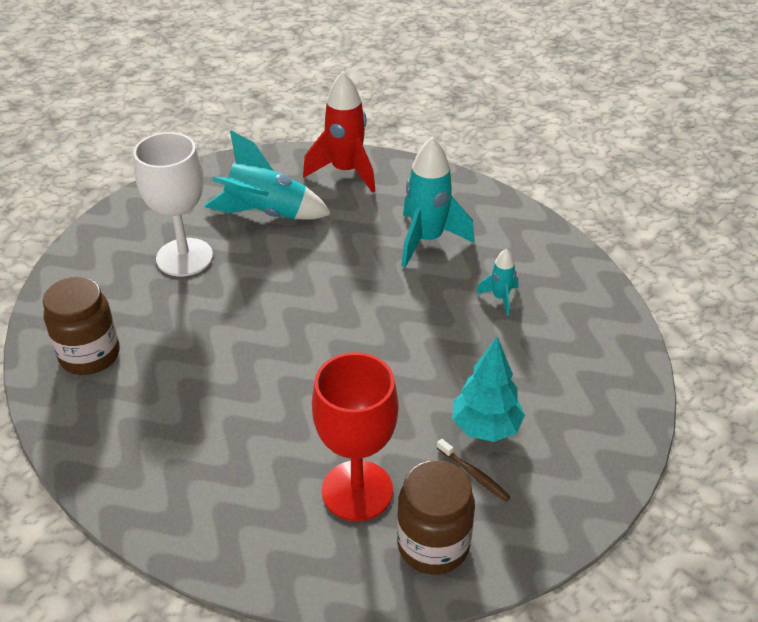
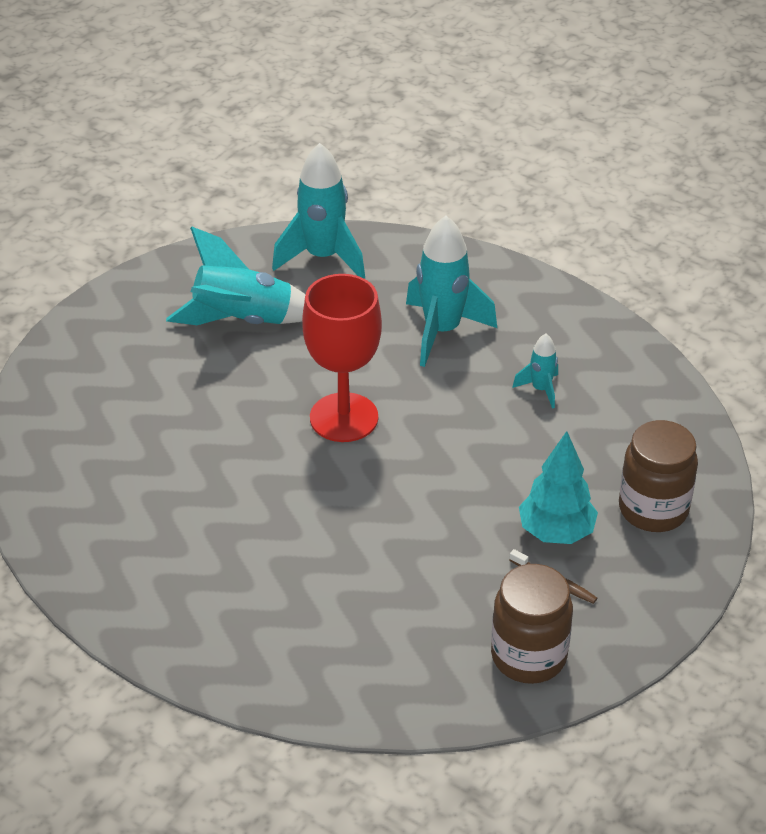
camera: 10 degrees left, 0 degrees up
(90, 355) = (92, 512): brown jar -> brown jar (653, 509)
(184, 257) = (162, 386): white goblet -> none
(346, 172) = (323, 257): red rocket -> turquoise rocket
(357, 490) = (436, 614): red goblet -> red goblet (344, 417)

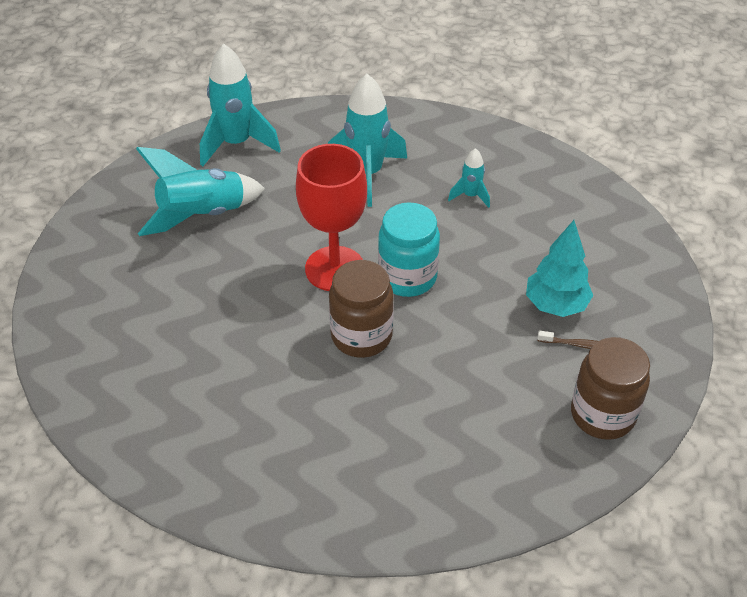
camera: 25 degrees left, 5 degrees up
(414, 451) = (407, 277): none -> turquoise jar
(653, 509) = (612, 261): brown jar -> brown jar (361, 336)

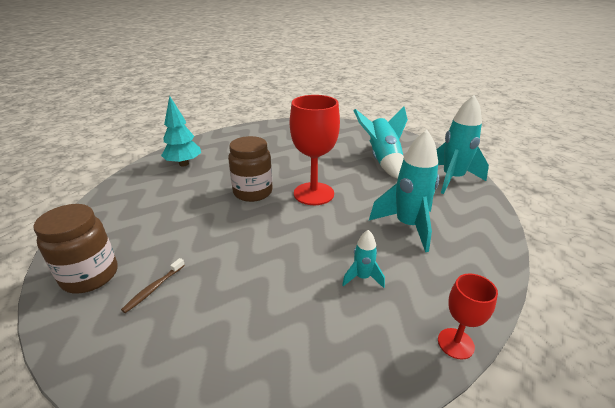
camera: 110 degrees right, 15 degrees down
(407, 277) = (287, 219): turquoise jar -> none
(510, 136) = (455, 343): none -> red goblet
(556, 305) = (204, 289): turquoise tree -> turquoise tree (184, 164)

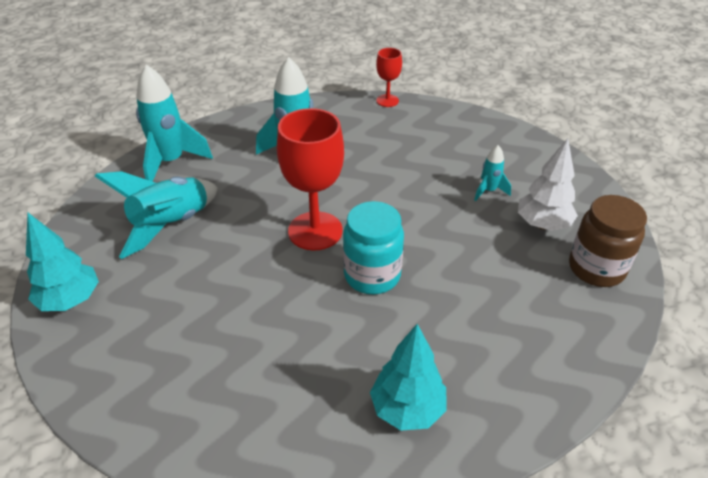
camera: 135 degrees left, 10 degrees up
(154, 288) = (543, 224): brown toothbrush -> white tree
(253, 192) = (372, 275): brown jar -> turquoise jar
(360, 130) = (70, 300): none -> turquoise tree
(362, 277) = (386, 147): turquoise rocket -> turquoise rocket (489, 191)

